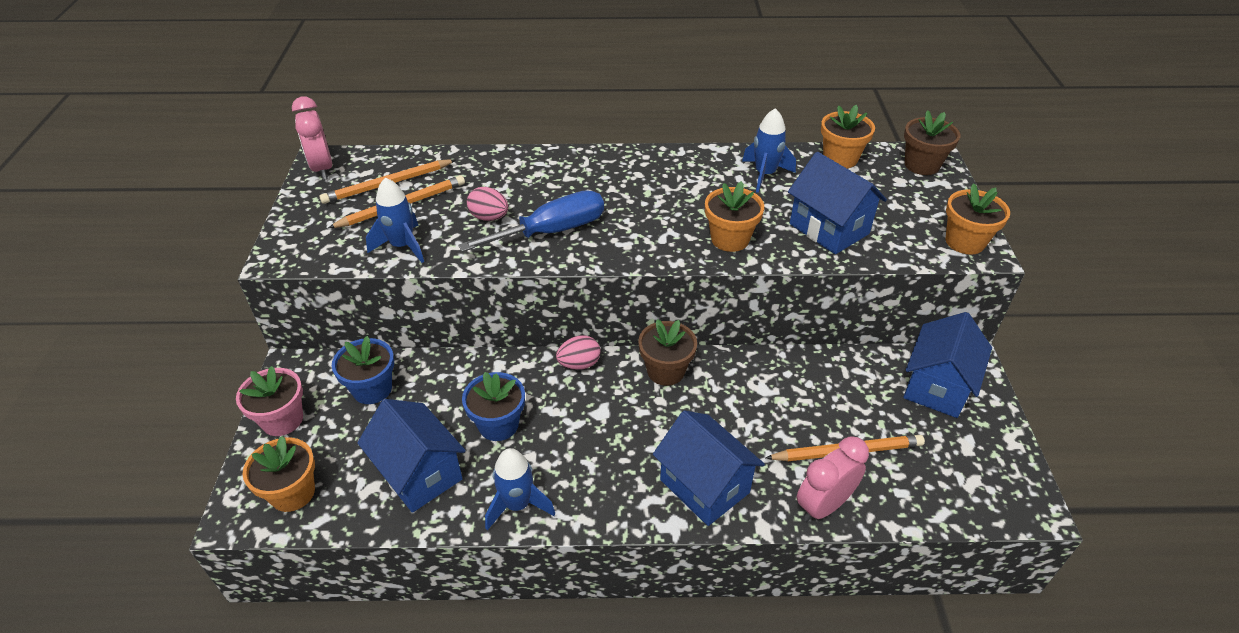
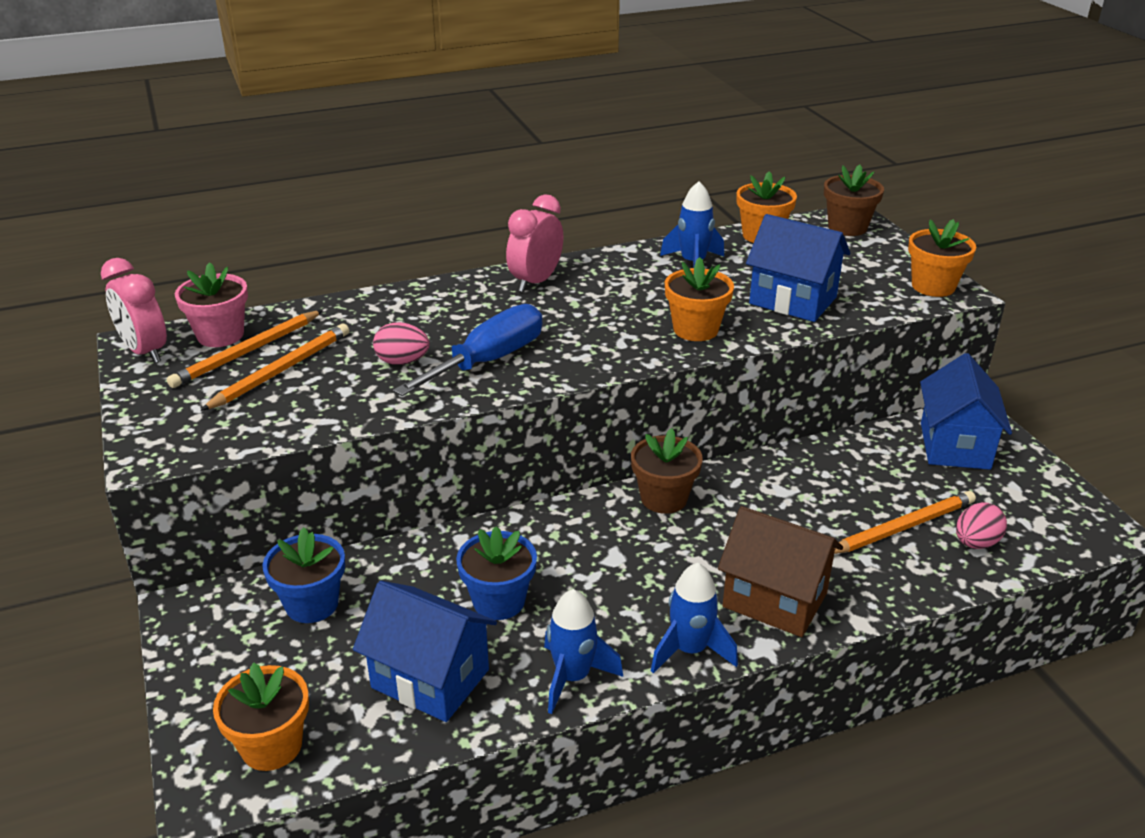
camera: 20 degrees left, 10 degrees down
(282, 420) = (207, 669): pink flower pot -> pink flower pot (220, 335)
(402, 246) = (311, 411): blue rocket -> blue rocket (690, 650)
(579, 364) = (559, 515): pink egg -> pink egg (975, 543)
(704, 486) = (775, 600): blue house -> brown house
(823, 505) = (909, 584): pink clock -> pink clock (536, 282)

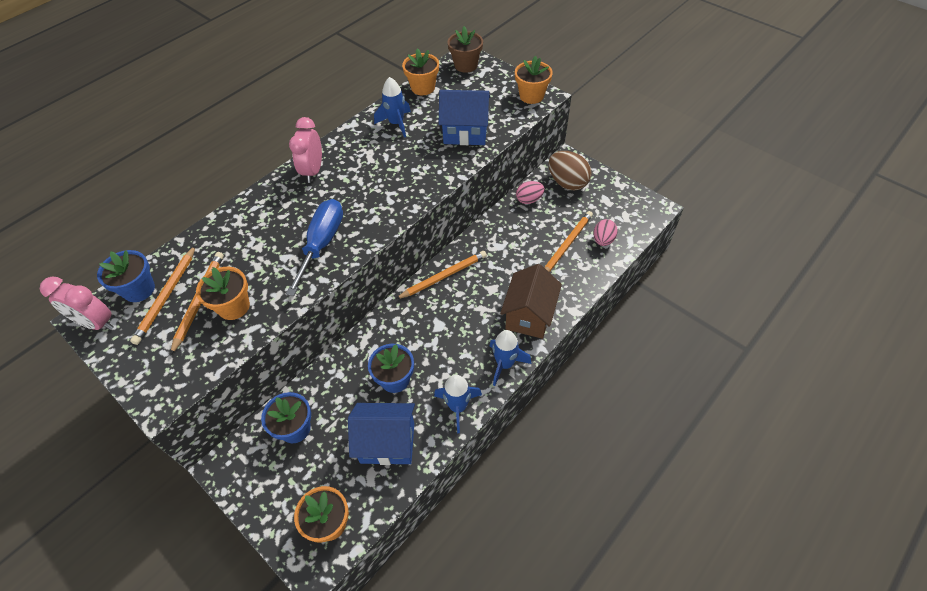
camera: 25 degrees left, 20 degrees up
(220, 335) = (139, 289): pink flower pot -> blue flower pot
(402, 362) = (271, 264): pink egg -> pink egg (529, 200)
(664, 498) = (443, 276): brown flower pot -> orange pencil
(695, 329) = (425, 174): orange flower pot -> orange flower pot (234, 306)
(775, 600) = (529, 315): brown house -> brown house turned 75 degrees counterclockwise
(955, 446) = (567, 183): blue house -> brown egg

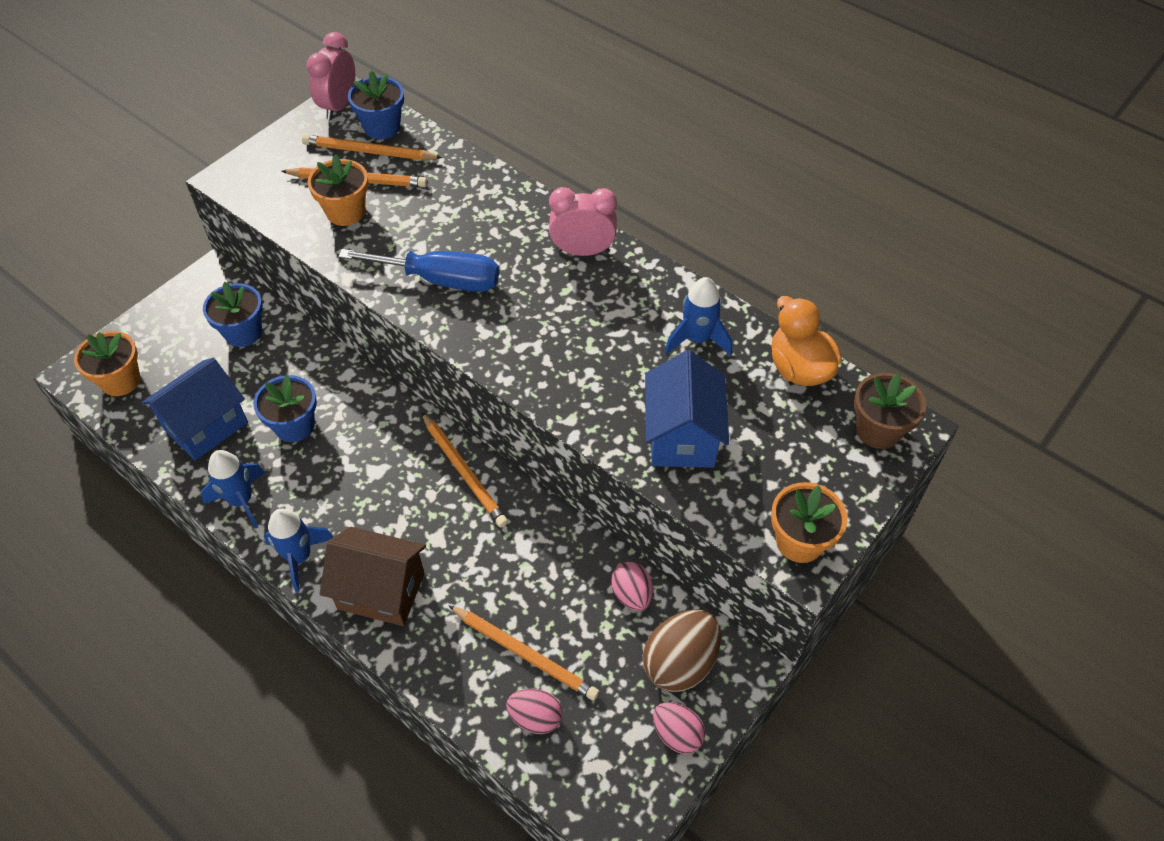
camera: 85 degrees right, 0 degrees up
(387, 443) = (206, 426): blue house -> blue house turned 45 degrees clockwise
(423, 88) = (799, 368): orange flower pot -> orange duck
(605, 185) = (677, 734): none -> pink egg

